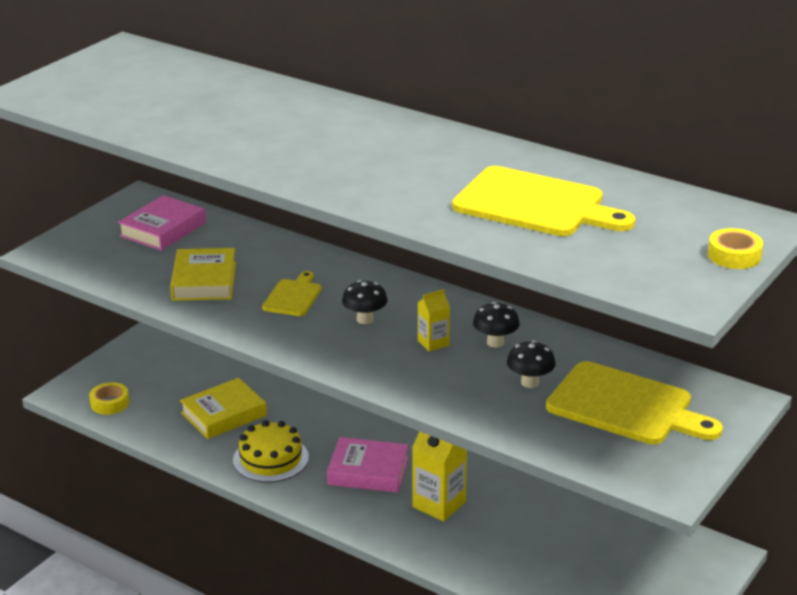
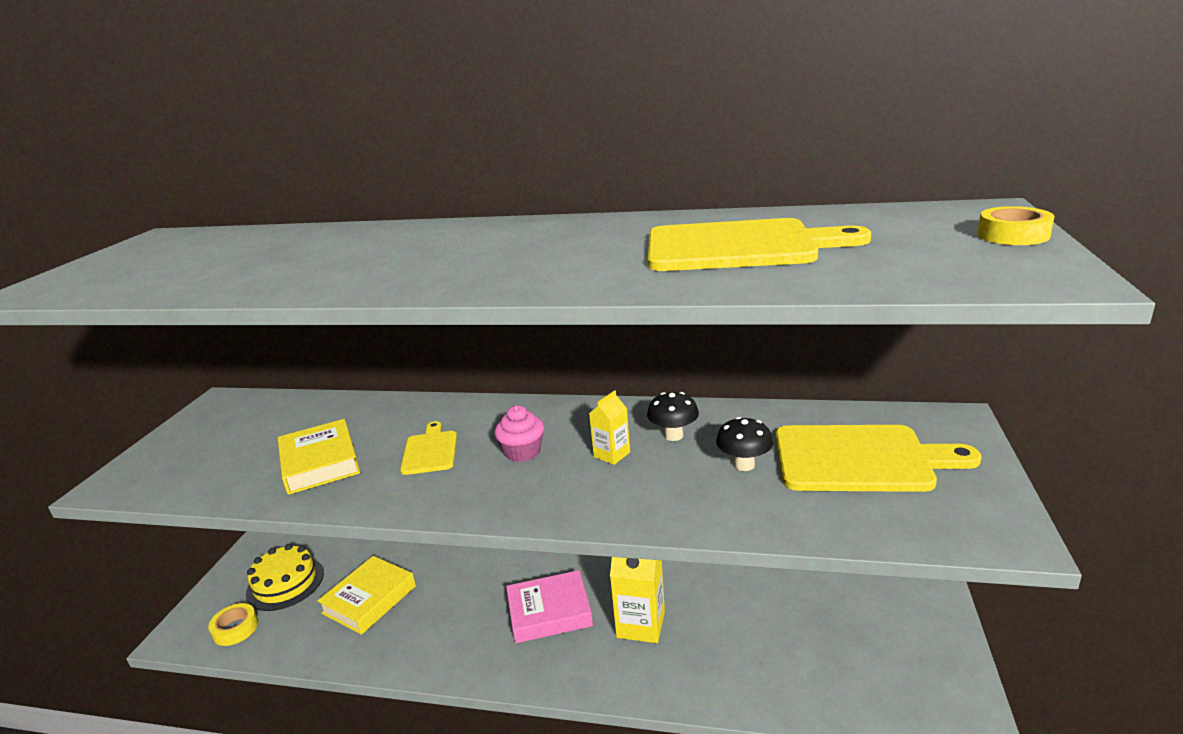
camera: 20 degrees left, 5 degrees down
(163, 229) = (253, 424): pink book -> none
(271, 459) = (440, 634): yellow cake -> yellow cake (285, 583)
(365, 319) = (522, 452): black mushroom -> pink cupcake

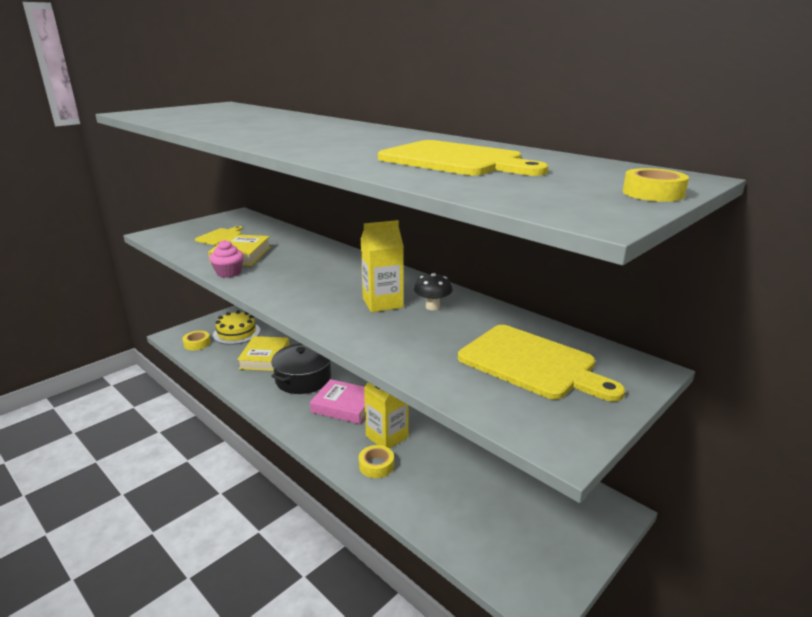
camera: 30 degrees right, 0 degrees up
(369, 599) = (265, 357): yellow book -> yellow book turned 60 degrees counterclockwise
(430, 451) = (296, 267): yellow cutting board -> yellow cutting board (220, 236)
(457, 603) = (303, 379): none -> black pot
(522, 452) = (338, 284): pink cupcake -> pink cupcake (229, 273)
(611, 454) = (382, 303): yellow carton -> yellow carton, size x1.74
(666, 667) = (376, 465): none -> yellow tape
(744, 465) = (450, 337): black mushroom -> none

